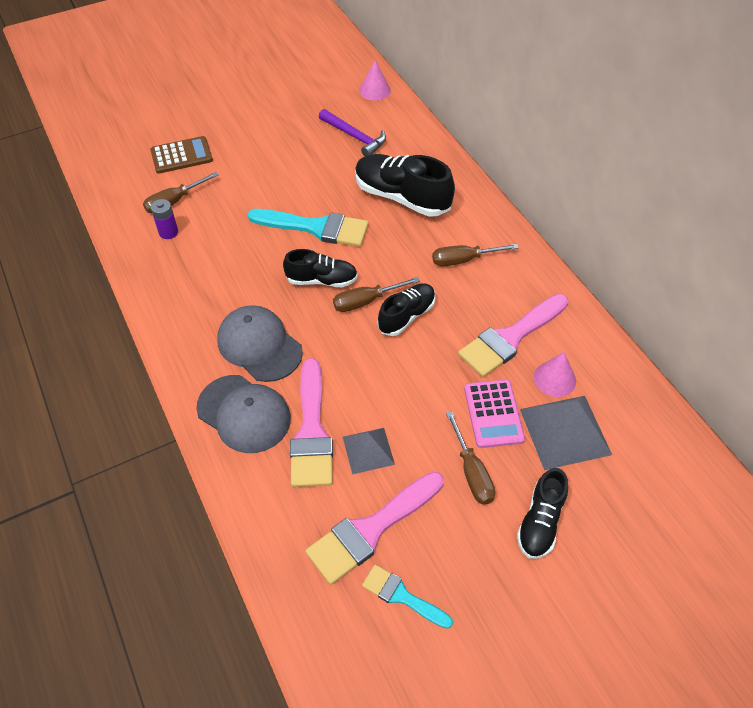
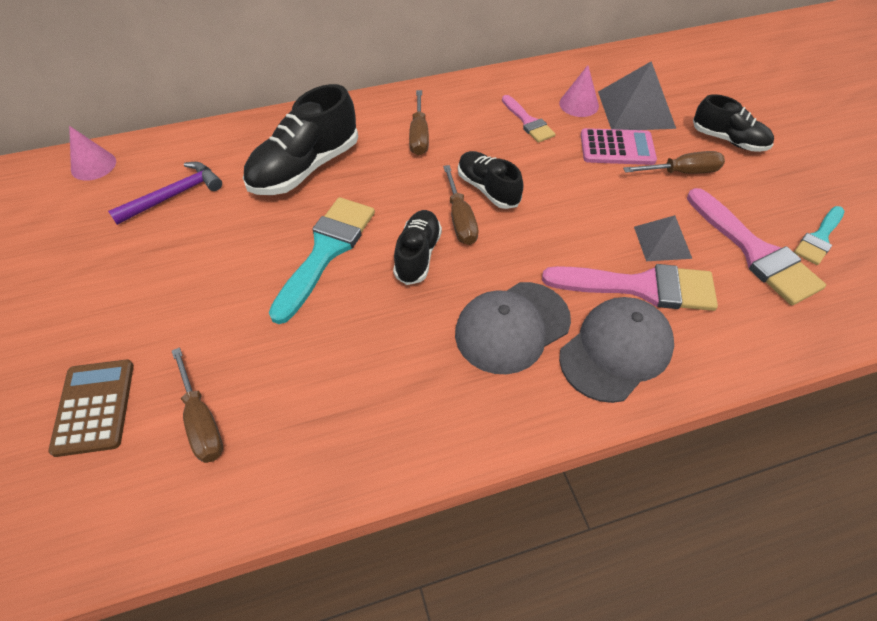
camera: 80 degrees left, 0 degrees up
(168, 232) = (269, 431): purple battery -> none
(510, 337) = (528, 122): pink brush -> pink brush, size x0.57

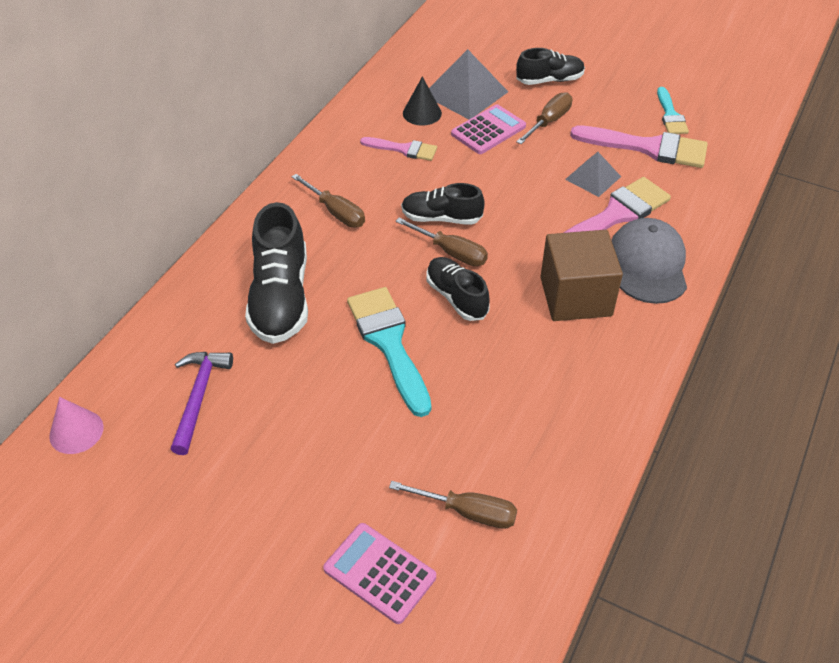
camera: 45 degrees left, 5 degrees down
(94, 407) = (380, 573): brown calculator -> pink calculator
(512, 327) = (575, 296): grey cap -> brown cube
(579, 104) = (422, 113): pink cone -> black cone

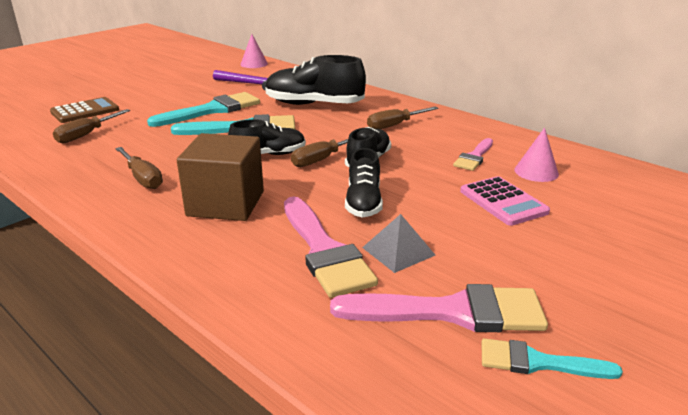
camera: 105 degrees right, 20 degrees down
(331, 402) = (212, 110): none -> turquoise brush
(380, 573) = (85, 111): pink calculator -> brown calculator
(422, 113) = (536, 172): black cone -> pink cone
(465, 93) = (579, 199): grey pyramid -> none
(549, 80) = (622, 262): black shoe -> black shoe (363, 202)
(549, 121) = (520, 243): brown screwdriver -> brown screwdriver (143, 178)
(647, 148) = (451, 312): pink brush -> pink brush turned 120 degrees counterclockwise
(648, 264) = (234, 254): grey cap -> none

